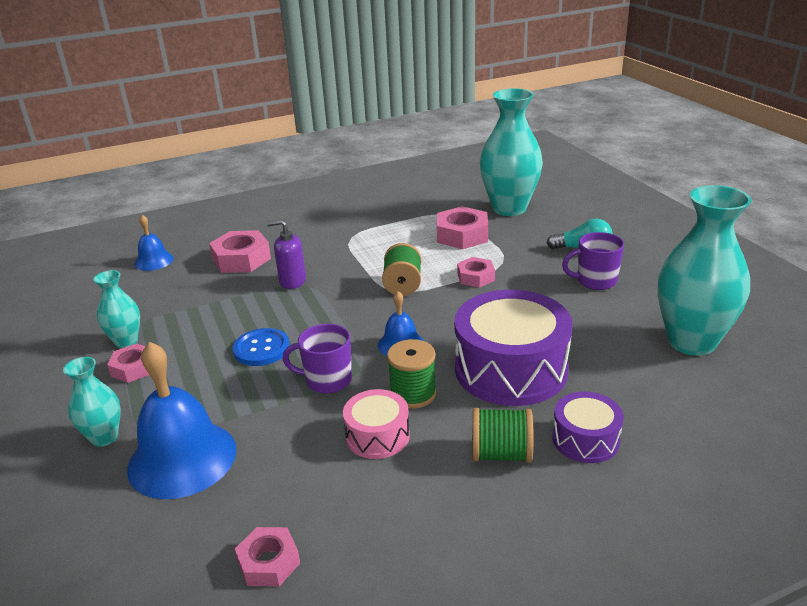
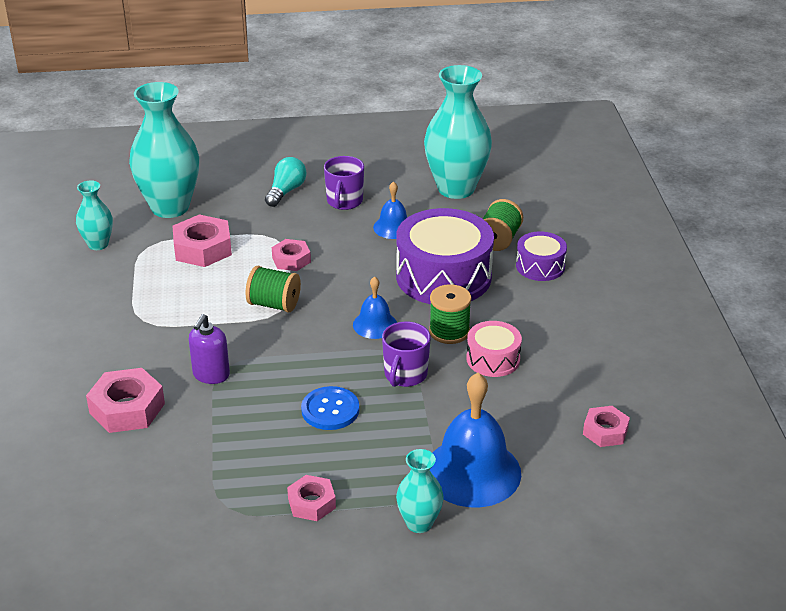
camera: 75 degrees left, 5 degrees up
(126, 341) = (254, 509): turquoise vase -> turquoise vase (98, 244)
(154, 261) = (68, 485): blue bell -> blue bell (393, 227)
(501, 454) = (539, 305): green spool -> green spool (498, 240)

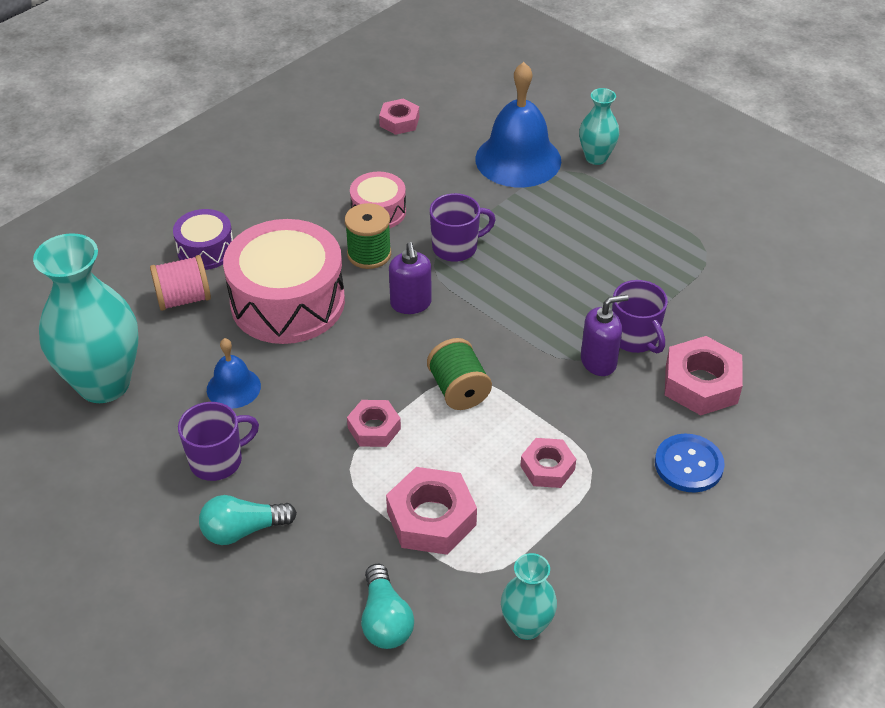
camera: 130 degrees left, 10 degrees up
(170, 207) = (385, 620): turquoise vase -> turquoise light bulb
(205, 405) = (635, 338): none -> purple mug
(311, 503) = (647, 214): pink nut -> pink nut (547, 468)
(330, 410) = (547, 263): blue button -> blue button (688, 464)
(375, 324) = (411, 304): blue bell -> purple soap dispenser
(443, 276) = (288, 302): purple drum -> pink drum
(498, 240) = (183, 299): green spool -> pink spool

